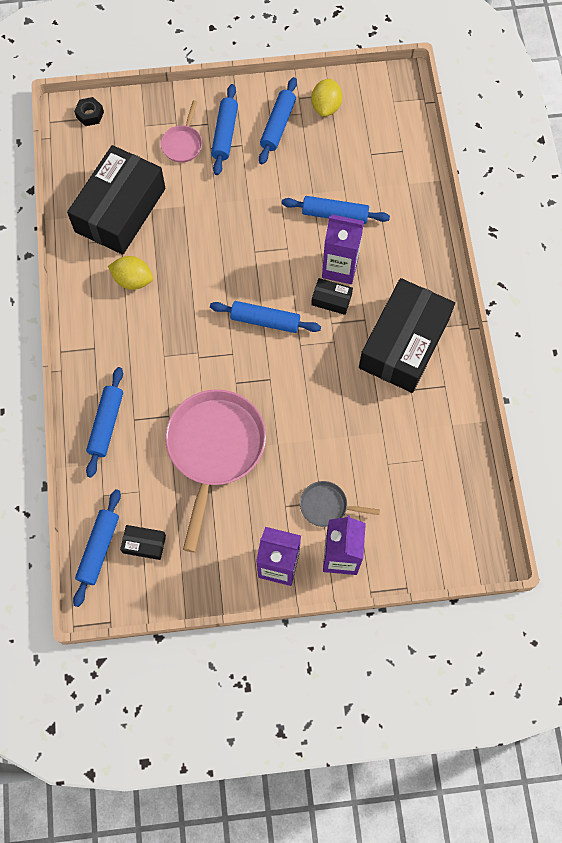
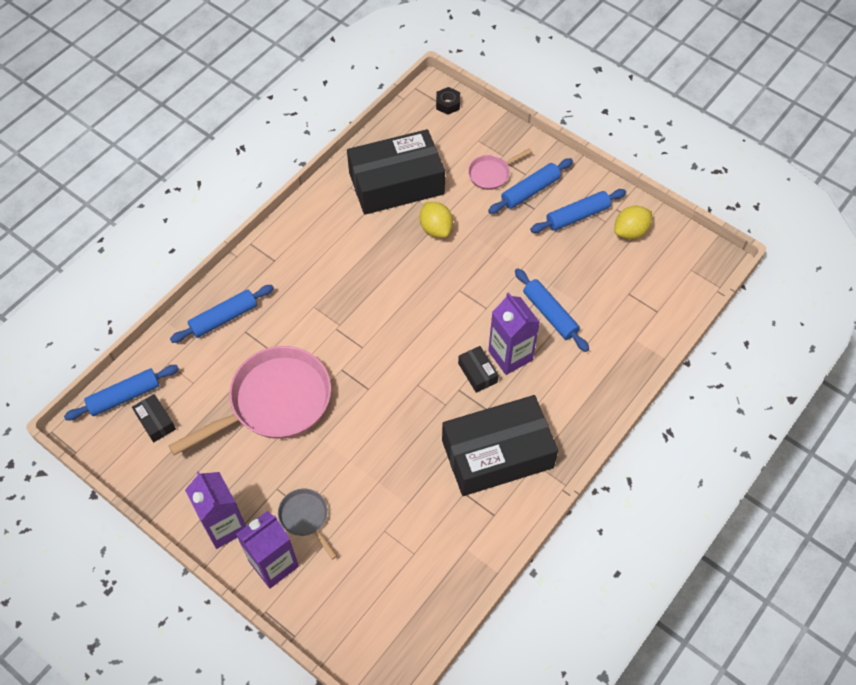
camera: 45 degrees right, 10 degrees down
(133, 280) = (351, 237): yellow lemon -> yellow lemon (436, 229)
(265, 320) = (411, 345): blue rolling pin -> none

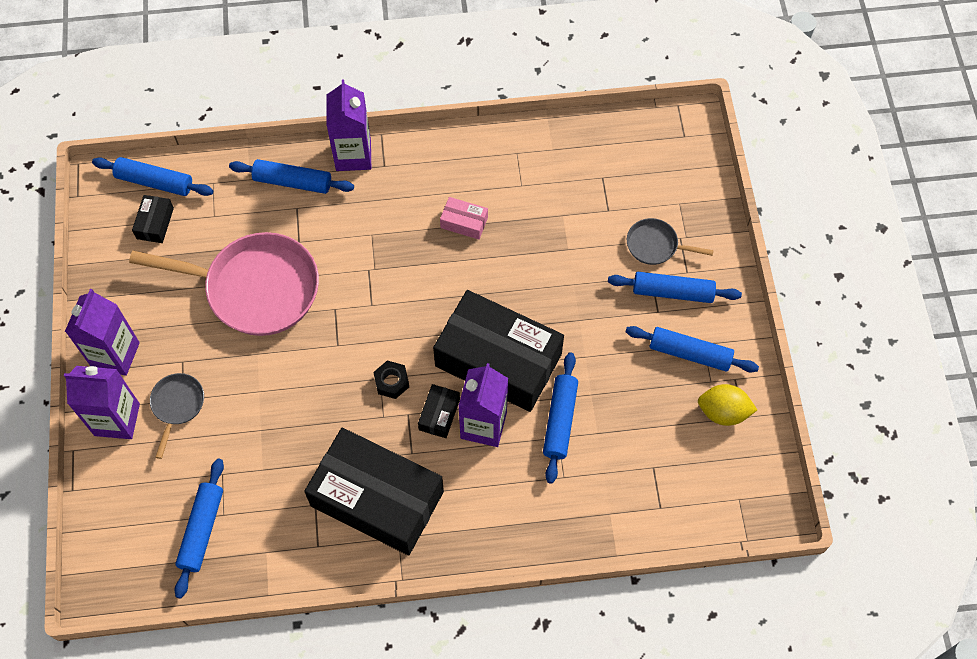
camera: 45 degrees right, 5 degrees up
(246, 270) = (353, 155): none -> purple carton
(364, 252) = (464, 222): none -> pink box
(396, 183) = (560, 183): black box -> black box (498, 360)
(411, 576) = (202, 530): none -> blue rolling pin
(436, 229) = (548, 254): yellow lemon -> none
(448, 104) = (690, 145): black nut -> black nut (391, 382)
(491, 174) = (655, 245): pink pan -> grey pan

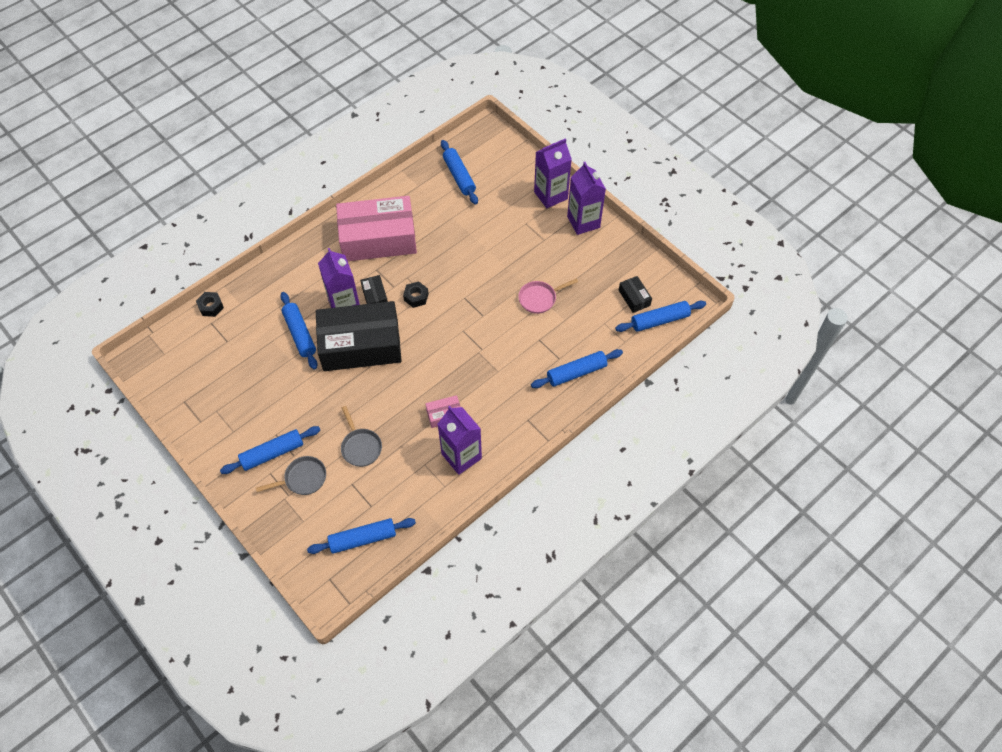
camera: 145 degrees right, 5 degrees down
(177, 405) = (525, 219): grey pan -> grey pan (360, 447)
(255, 289) = (539, 298): pink pan -> pink pan, size x0.46
(353, 155) = (553, 414): purple carton -> purple carton (461, 456)
(377, 498) = (378, 238): black box -> pink box
(648, 532) = (211, 307): none -> black nut
(690, 353) = (239, 420): blue rolling pin -> blue rolling pin (363, 538)
(723, 412) = (198, 397): yellow lemon -> none

